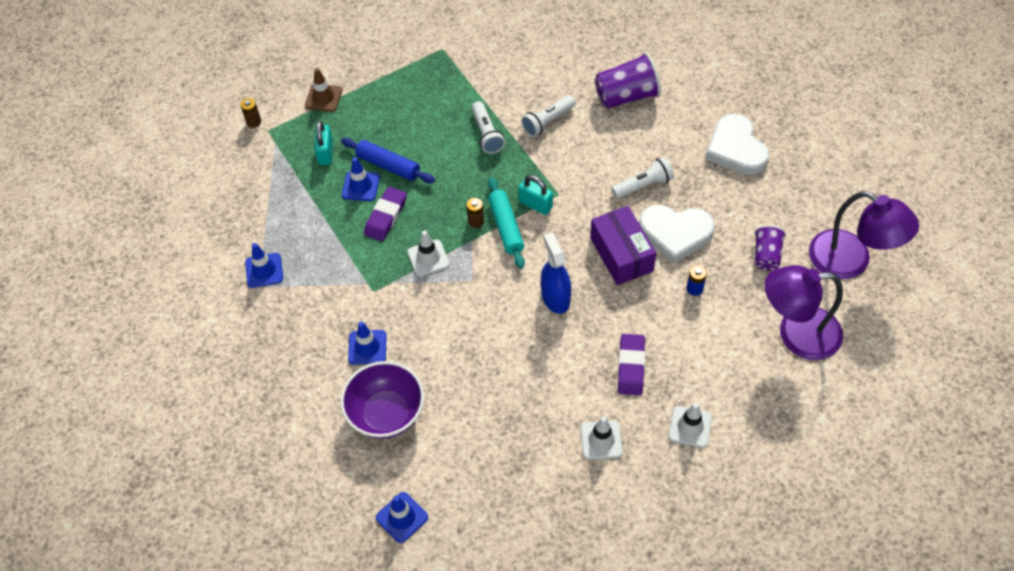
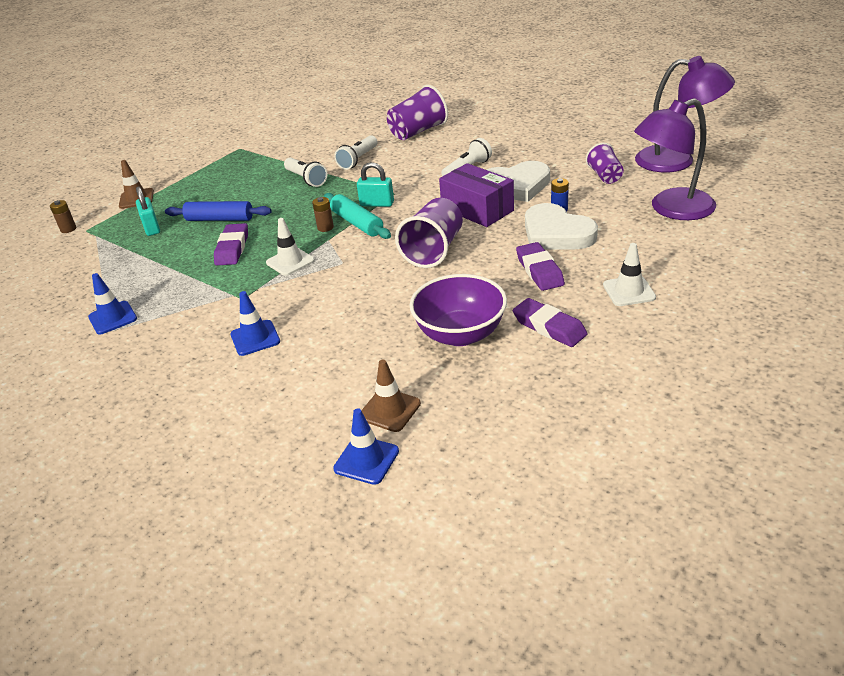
camera: 20 degrees left, 20 degrees down
(361, 186) = (197, 238): blue traffic cone -> none
(386, 413) = (302, 380): purple bowl -> purple bowl (460, 334)
(438, 475) = (390, 410): none -> brown traffic cone
(555, 297) = (433, 250): blue spray bottle -> purple cup
(601, 440) = (549, 327): white traffic cone -> purple eraser
(736, 149) = (530, 133): white heart -> white heart (556, 233)

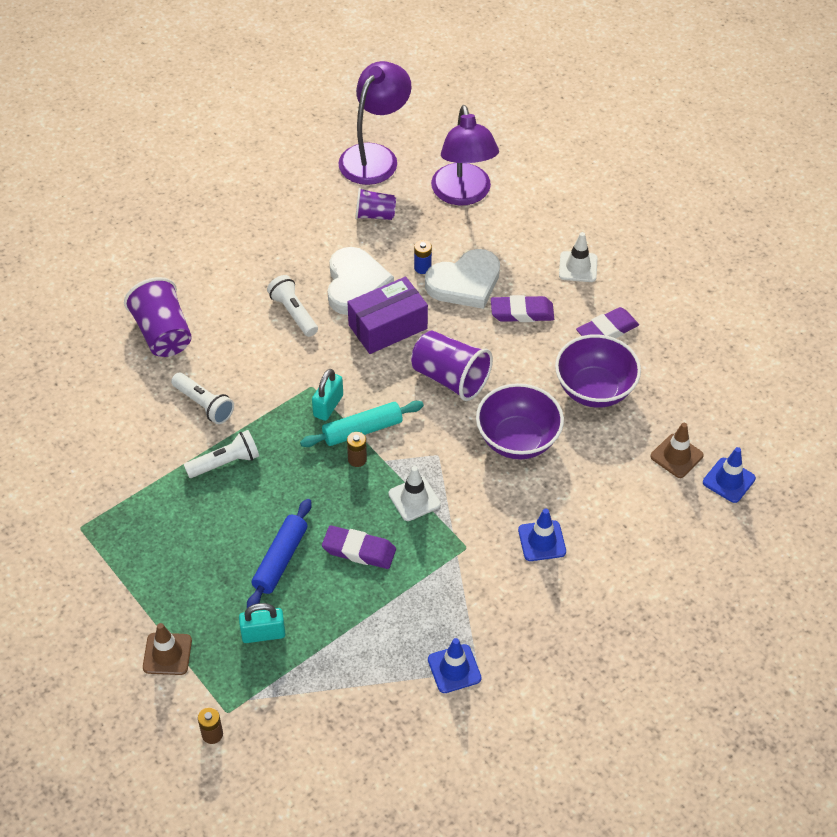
camera: 80 degrees left, 15 degrees up
(374, 300) = (517, 440): none -> purple bowl

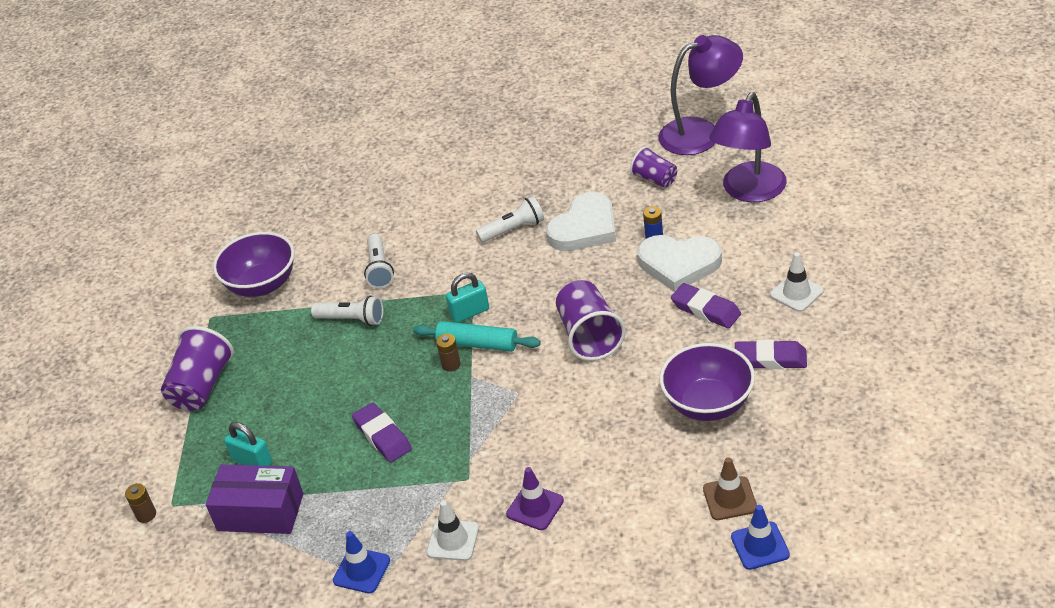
camera: 45 degrees right, 10 degrees down
(163, 334) = (402, 204): purple cup -> purple cup (202, 387)
(167, 654) = (175, 439): brown traffic cone -> none
(280, 559) = (319, 412): blue rolling pin -> none
(293, 313) = (513, 229): white flashlight -> white flashlight turned 60 degrees clockwise
(388, 327) = (578, 272): purple box -> purple box (260, 512)
(414, 499) = (464, 418): white traffic cone -> white traffic cone (453, 540)
(517, 440) = (597, 413): purple bowl -> purple bowl (262, 284)
(542, 541) = (535, 507): blue traffic cone -> purple traffic cone

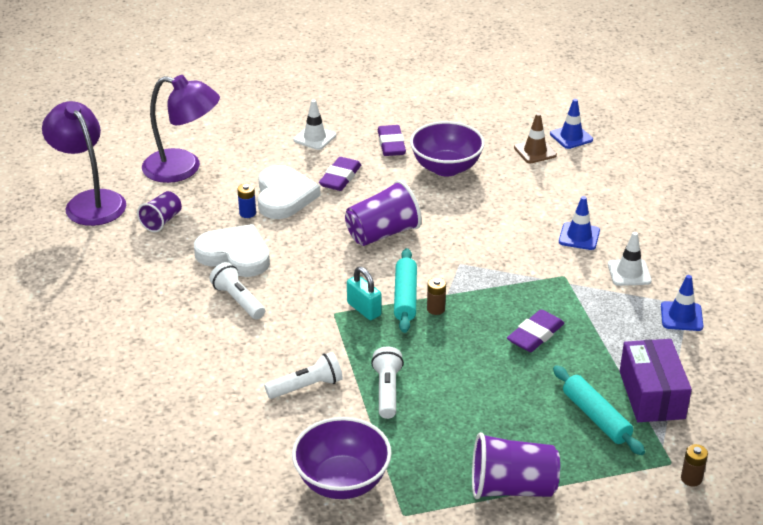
camera: 110 degrees left, 5 degrees down
(252, 461) = (596, 417): turquoise padlock -> turquoise rolling pin
(535, 507) = (579, 236): purple traffic cone -> blue traffic cone

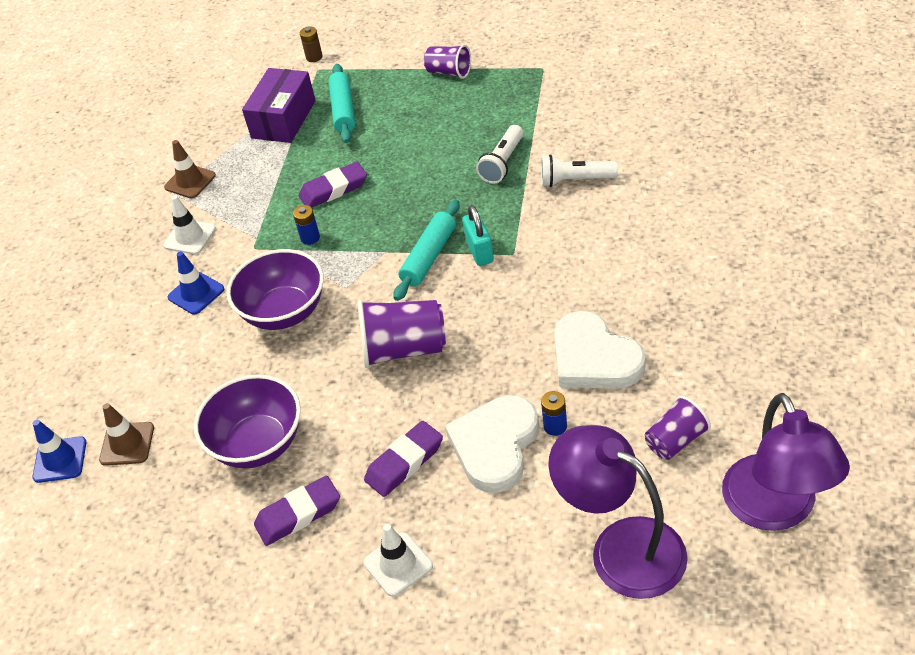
camera: 150 degrees left, 10 degrees up
(238, 300) = (611, 291): white flashlight -> none
(342, 481) = (579, 98): purple bowl -> purple bowl (284, 312)
(391, 144) = (298, 514): purple eraser -> purple eraser turned 45 degrees clockwise
(436, 309) = (407, 236): brown battery -> none
(512, 488) = (449, 72): purple cup -> purple cup, size x0.61
(521, 292) = (310, 238): none -> blue battery
(681, 316) = (190, 181): blue traffic cone -> brown traffic cone

